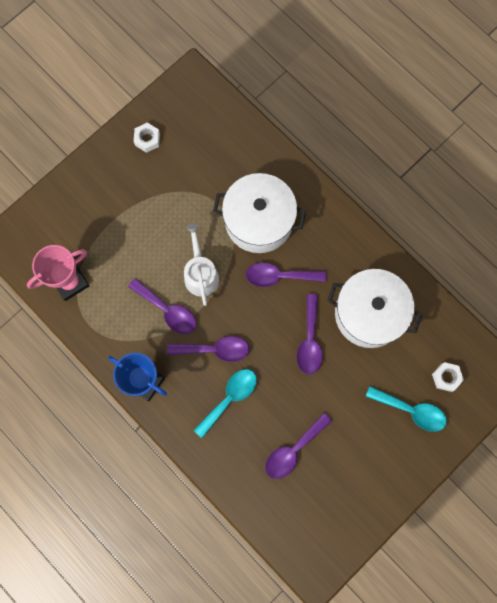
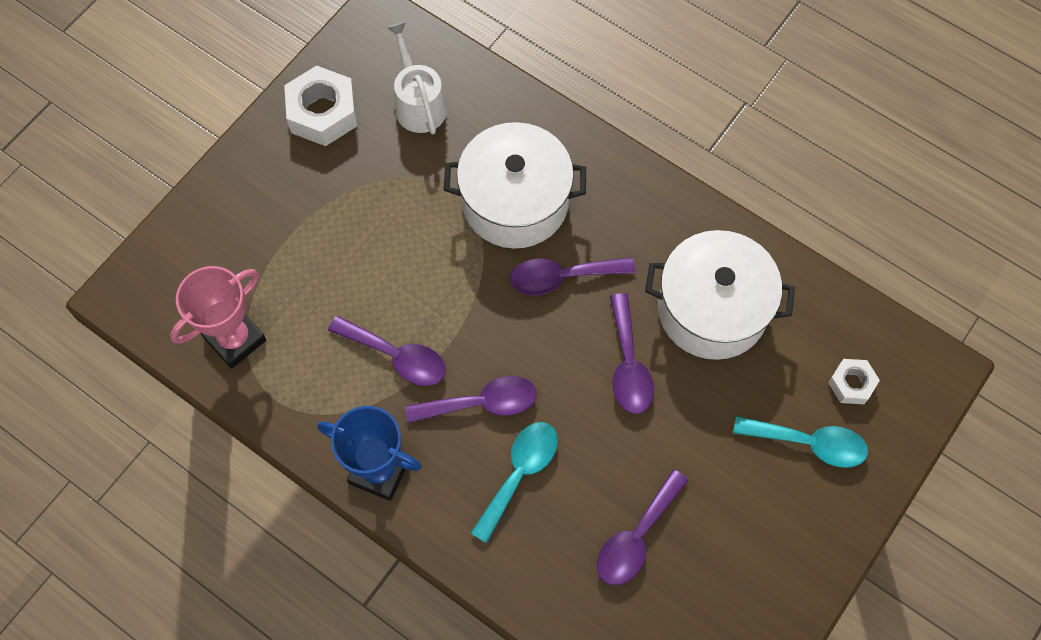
camera: 10 degrees left, 10 degrees down
(147, 139) = (323, 113): white nut -> white nut, size x1.77
(200, 274) = (439, 294): white watering can -> white watering can (418, 103)

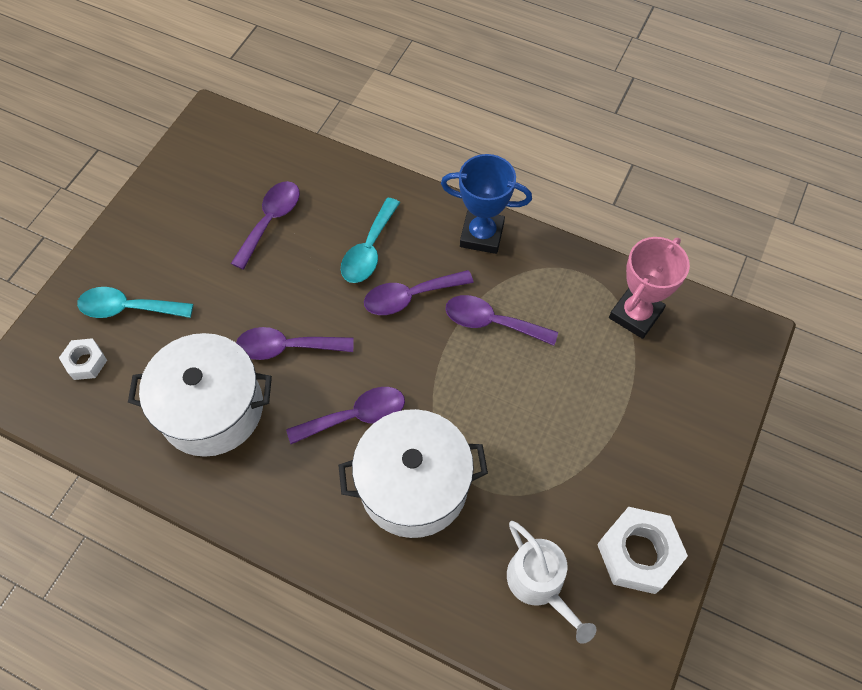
camera: 170 degrees right, 5 degrees down
(628, 365) = (286, 347): purple spoon -> purple spoon turned 75 degrees counterclockwise

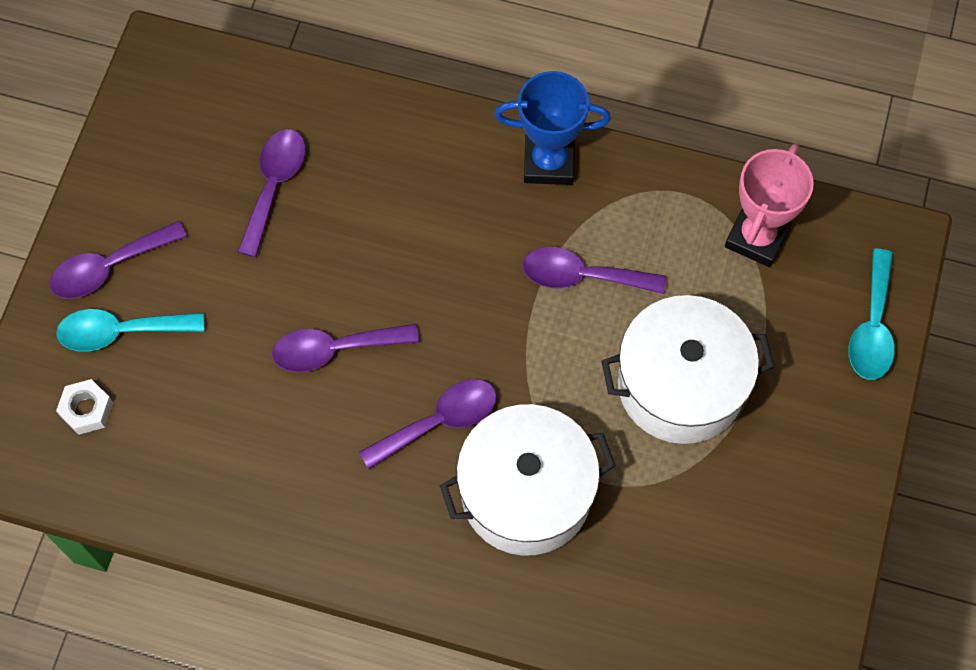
camera: 10 degrees left, 5 degrees up
(212, 409) = (260, 442): white pot -> white pot (680, 385)
(369, 250) = (409, 205): turquoise spoon -> turquoise spoon (872, 327)
(410, 297) = (474, 259): purple spoon -> purple spoon (109, 267)
(539, 583) = (693, 581): white watering can -> none
(638, 553) = (801, 527): white nut -> none

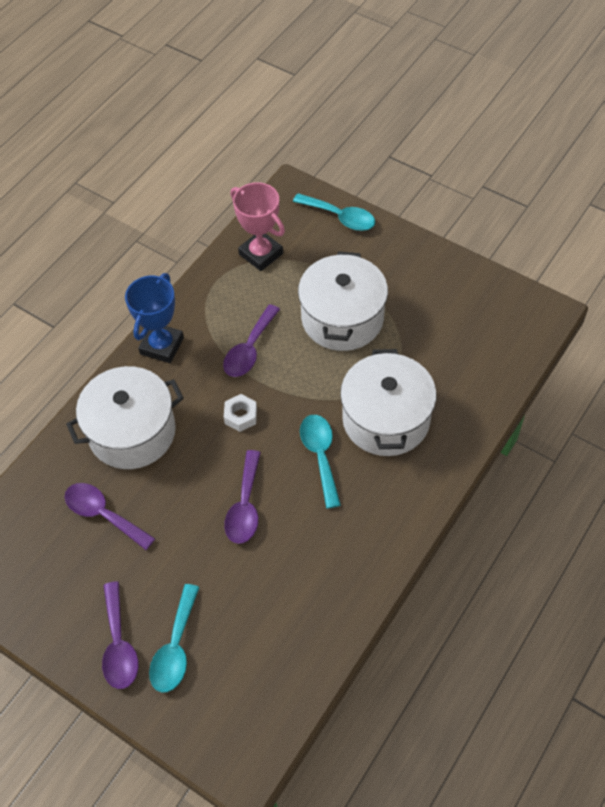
camera: 70 degrees left, 10 degrees down
(87, 410) = (229, 687): white nut -> white nut (240, 416)
(402, 175) = (132, 432): none -> white pot
(439, 421) = (320, 456): purple spoon -> turquoise spoon

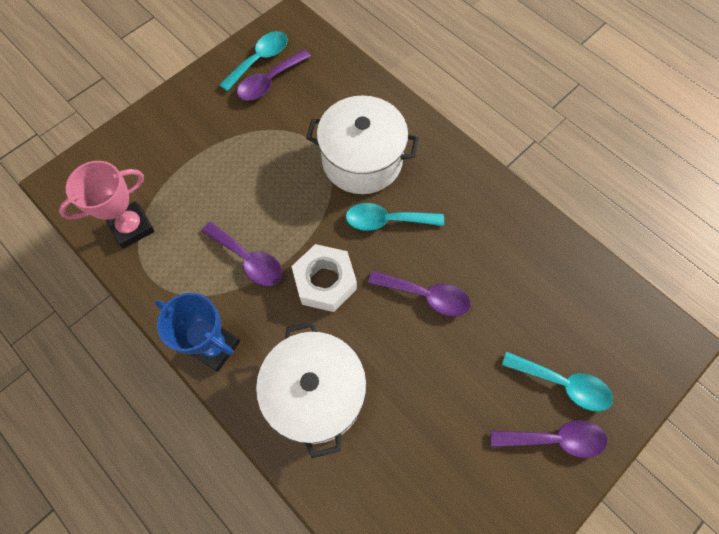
camera: 80 degrees left, 10 degrees up
(103, 514) = (408, 438): purple spoon -> purple spoon (269, 82)
(240, 416) = (325, 282): white nut -> white nut, size x1.77
(340, 217) = (117, 146): turquoise spoon -> turquoise spoon (260, 60)
(342, 318) = (240, 171): white pot -> none

